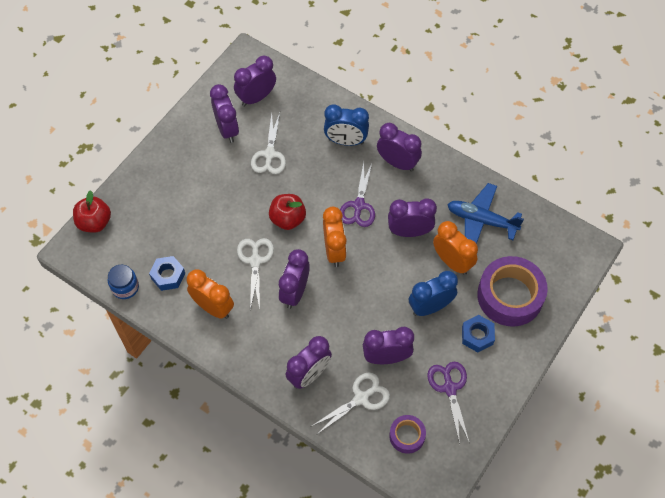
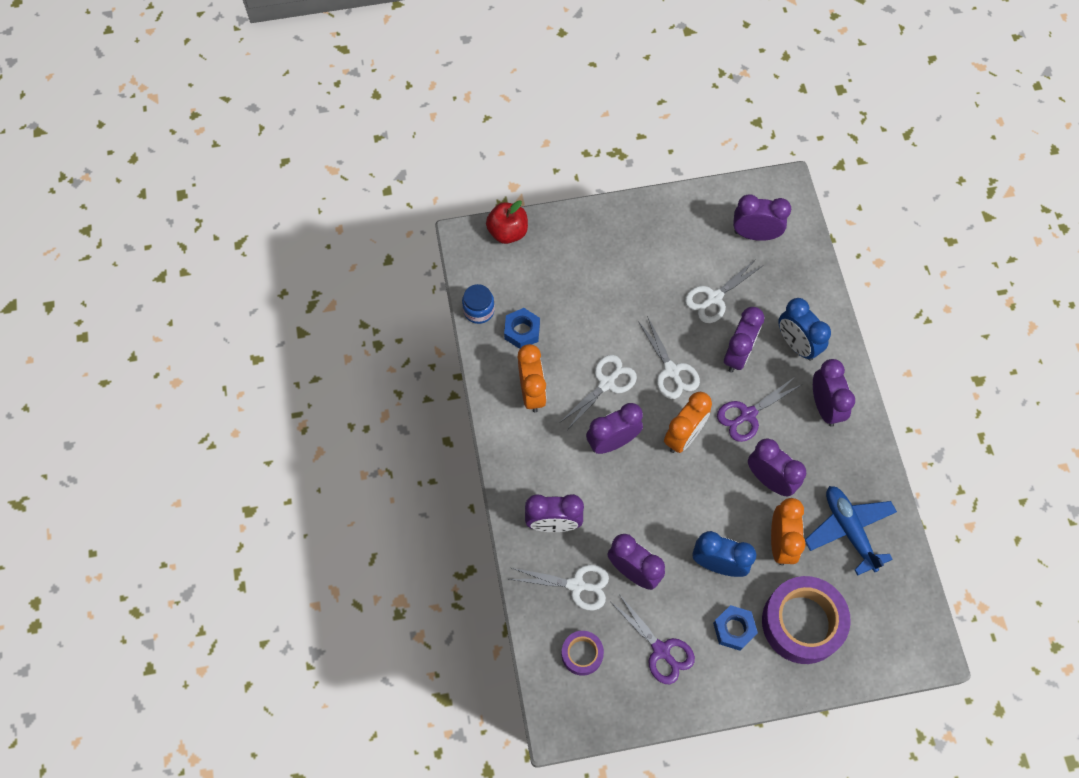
camera: 45 degrees right, 5 degrees up
(227, 129) = (699, 243): purple clock -> purple clock (738, 354)
(287, 219) = (671, 371): red apple -> white scissors
(450, 388) = (661, 650): purple scissors -> purple scissors turned 105 degrees clockwise

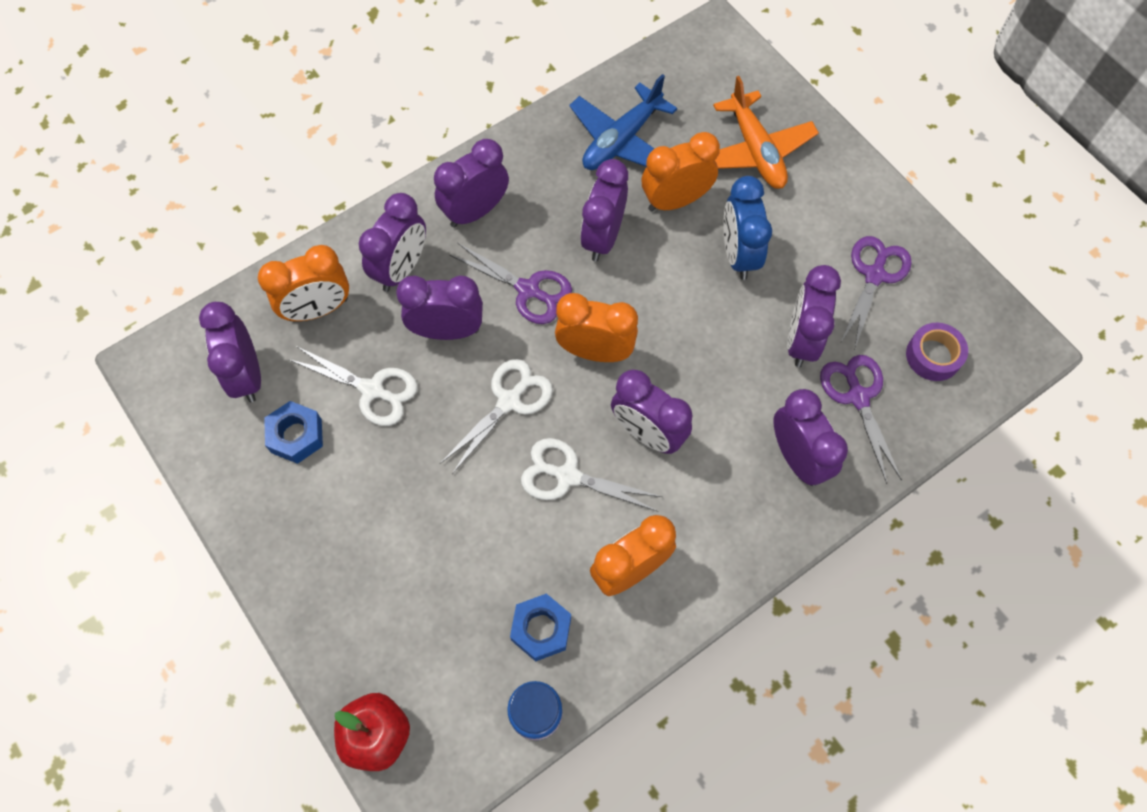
camera: 115 degrees left, 0 degrees up
(576, 585) = (858, 397): white scissors -> purple scissors
(734, 629) = (804, 212): blue nut -> blue nut (296, 436)
(786, 286) = (318, 309): none -> orange clock
(796, 344) = (401, 269): blue clock -> purple clock
(802, 623) = (755, 151): purple tape -> orange plane

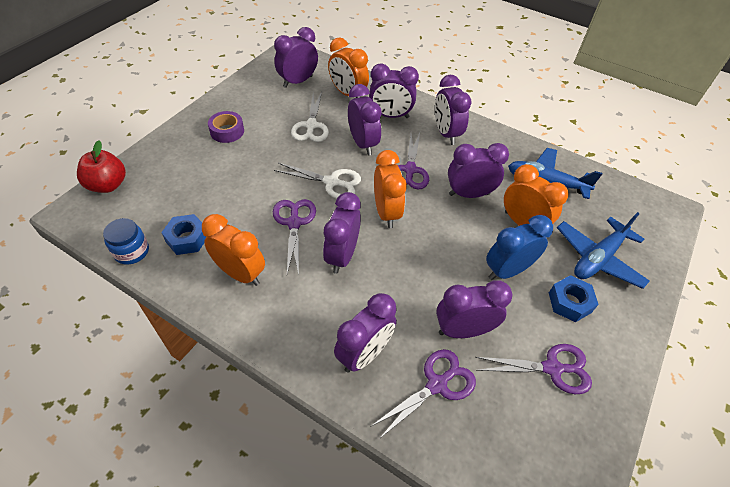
camera: 65 degrees right, 15 degrees down
(296, 436) = (272, 107): blue nut -> blue nut (569, 302)
(475, 211) = (446, 134): purple clock -> purple clock turned 135 degrees counterclockwise
(567, 476) = (294, 223): white scissors -> purple scissors
(755, 151) = (598, 258): orange plane -> blue plane
(933, 356) = (507, 437): purple tape -> purple tape (227, 131)

